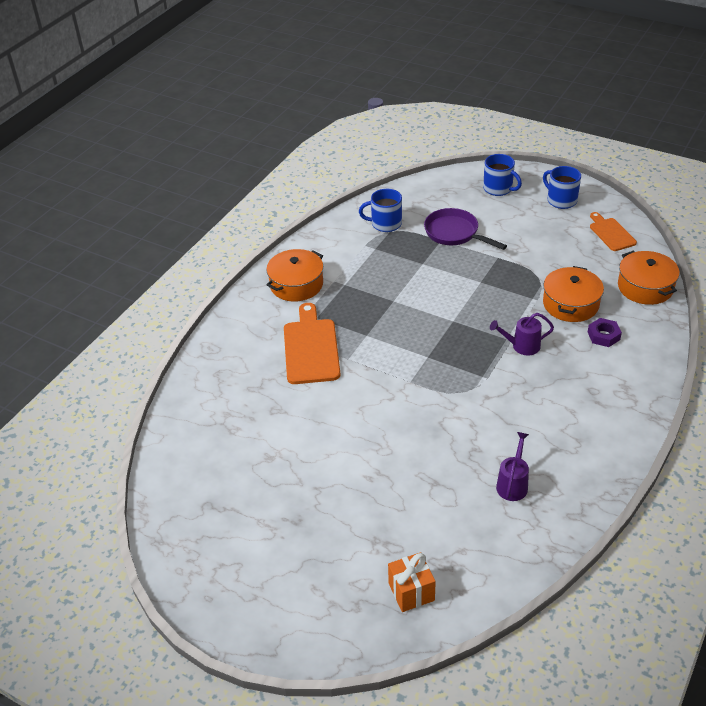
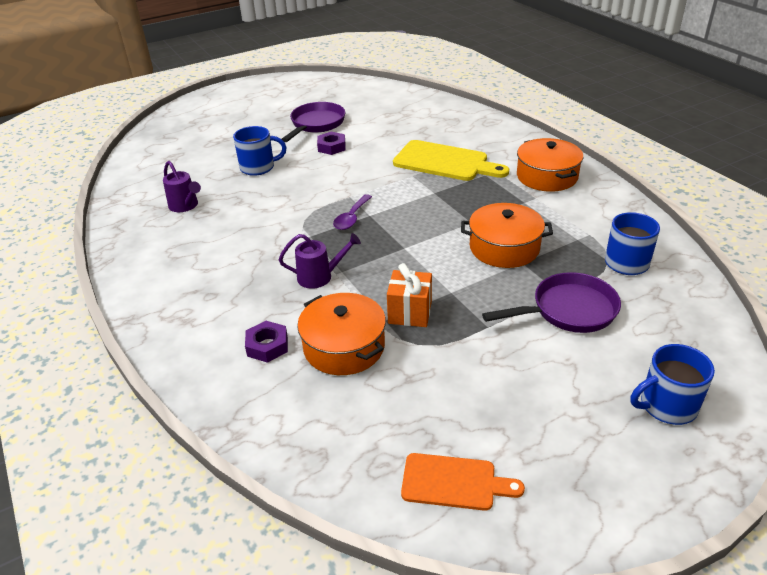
camera: 120 degrees right, 5 degrees down
(292, 477) = (316, 124): none -> purple pan
(311, 348) = (445, 162): orange cutting board -> yellow cutting board
(333, 438) = (331, 147): none -> purple nut
(411, 592) = (173, 140): orange gift -> orange gift (410, 313)
(440, 365) = (351, 218): none -> purple spoon
(521, 346) = (320, 276): purple watering can -> purple watering can turned 60 degrees clockwise
(561, 200) = (590, 469): blue mug -> blue mug (258, 167)
(645, 287) = (303, 441): orange pot -> orange pot (504, 248)

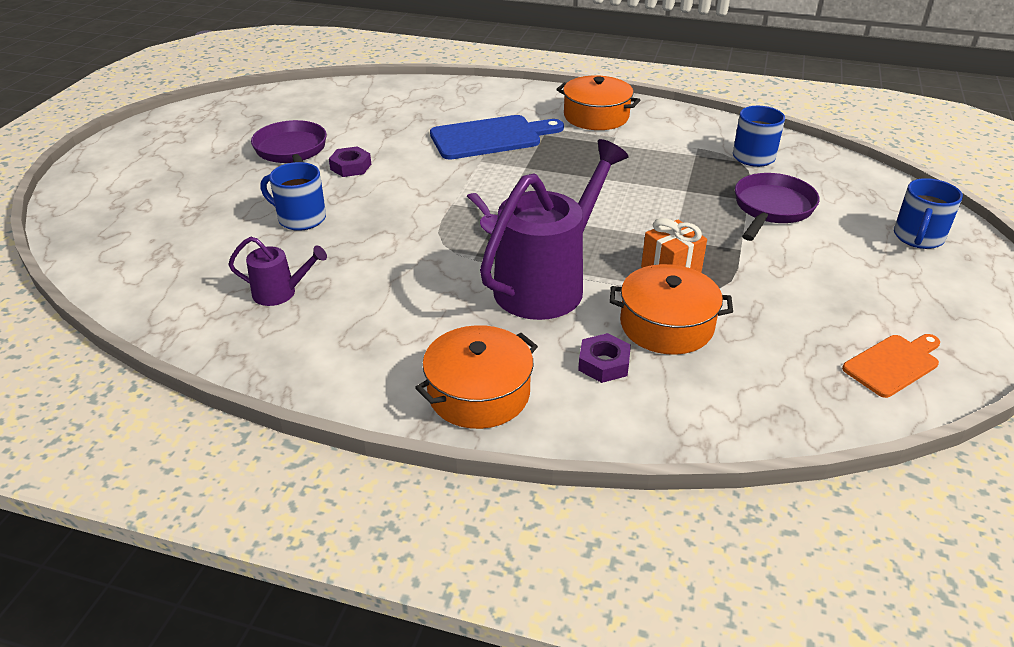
camera: 45 degrees left, 0 degrees up
(258, 167) = (300, 218): blue mug -> blue mug turned 105 degrees counterclockwise
(320, 276) = (548, 283): purple watering can -> purple watering can, size x2.13
(445, 162) = (490, 137): yellow cutting board -> blue cutting board
(504, 248) = (656, 186): orange pot -> orange pot (479, 393)

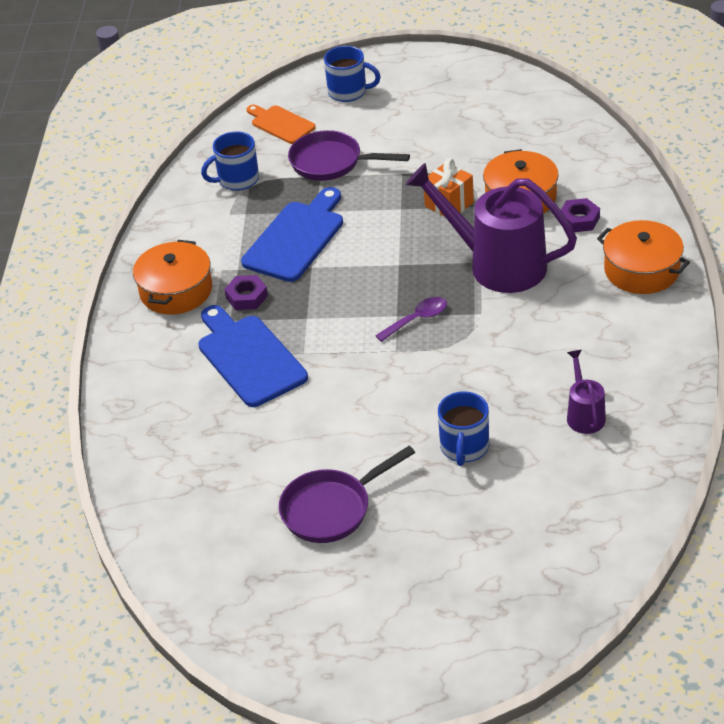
camera: 100 degrees left, 5 degrees up
(351, 167) = (349, 446): purple nut -> purple nut (246, 297)
(646, 175) = (296, 238): none -> blue cutting board
(893, 364) = (514, 101): orange cutting board -> orange cutting board (281, 124)

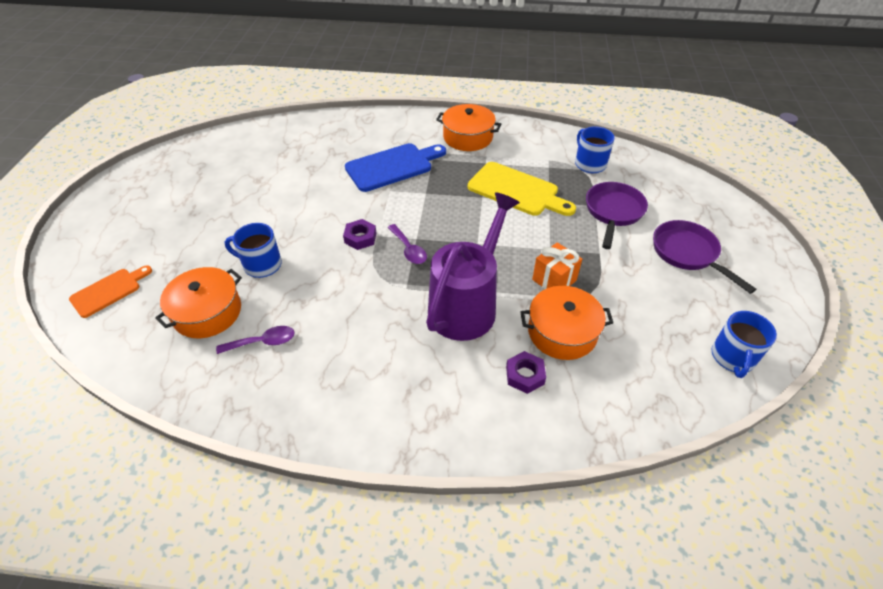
camera: 90 degrees right, 5 degrees up
(246, 297) = (455, 166): purple nut -> purple nut (360, 238)
(281, 124) = (664, 186): orange cutting board -> orange cutting board (109, 291)
(296, 238) = (516, 190): blue cutting board -> yellow cutting board
(331, 509) = (238, 198): purple pan -> purple pan (687, 253)
(348, 92) = (719, 227): blue mug -> blue mug (732, 358)
(584, 414) = (263, 342): purple watering can -> purple spoon
(641, 270) = (439, 418): orange pot -> orange pot (207, 312)

